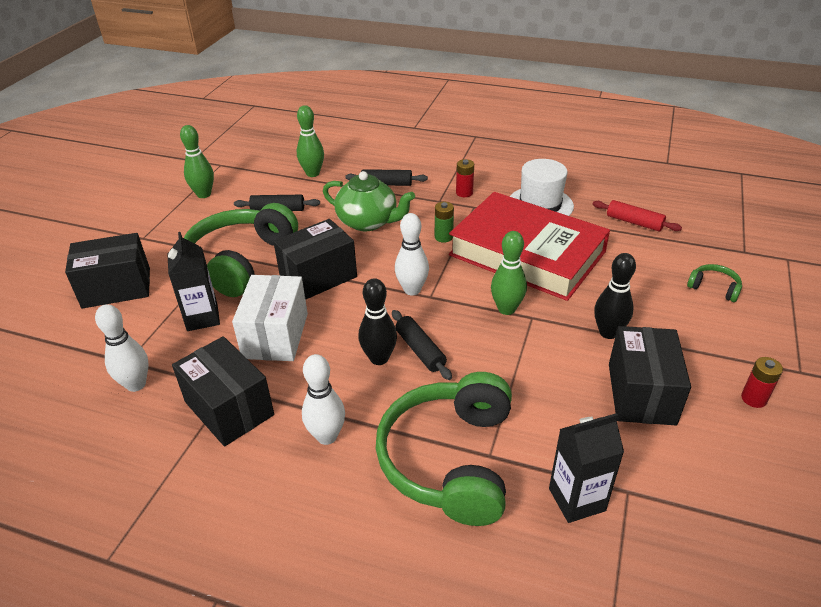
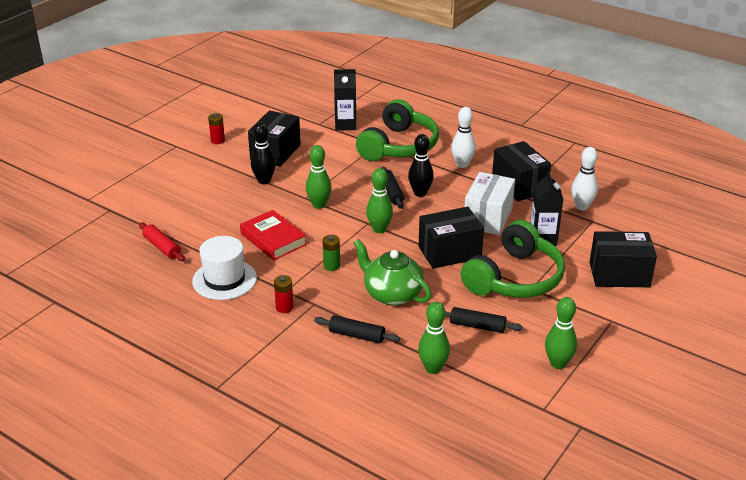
camera: 165 degrees left, 5 degrees down
(412, 290) = (379, 229): white bowling pin -> green bowling pin
(527, 253) = (273, 239): red book -> red book, size x0.53
(714, 288) = (165, 192): green headphones -> none

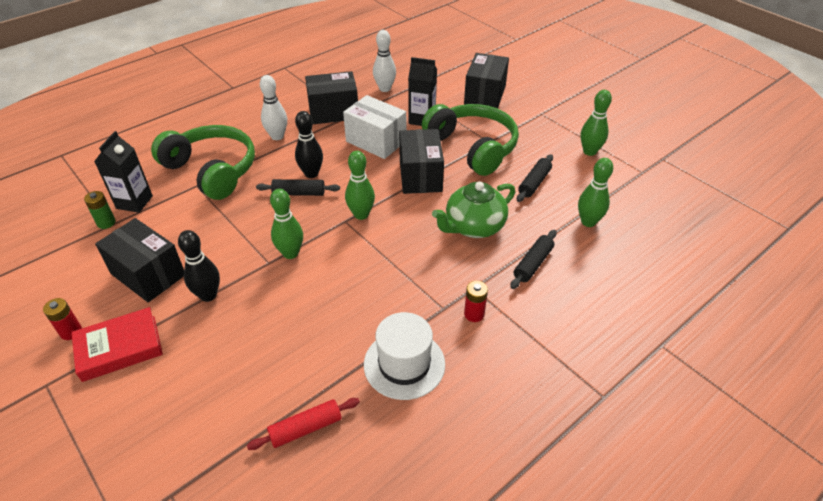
camera: 75 degrees left, 10 degrees up
(273, 239) = (340, 305): red book -> red book (119, 348)
(331, 266) = (411, 262): green battery -> green battery (106, 223)

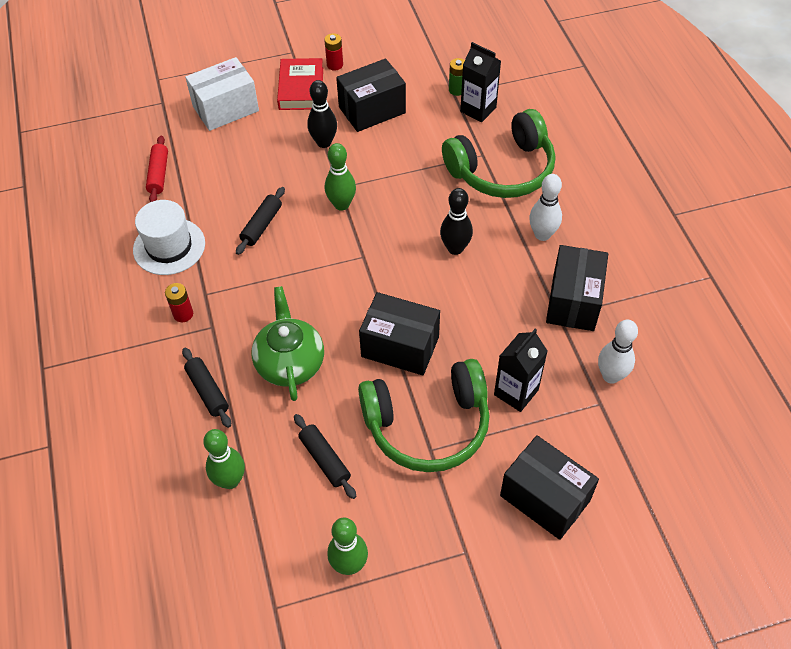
camera: 115 degrees right, 10 degrees up
(299, 193) = (427, 230): black rolling pin -> black rolling pin (262, 225)
(361, 215) = (364, 272): green bowling pin -> none
(376, 141) = (489, 326): white box -> white box (226, 109)

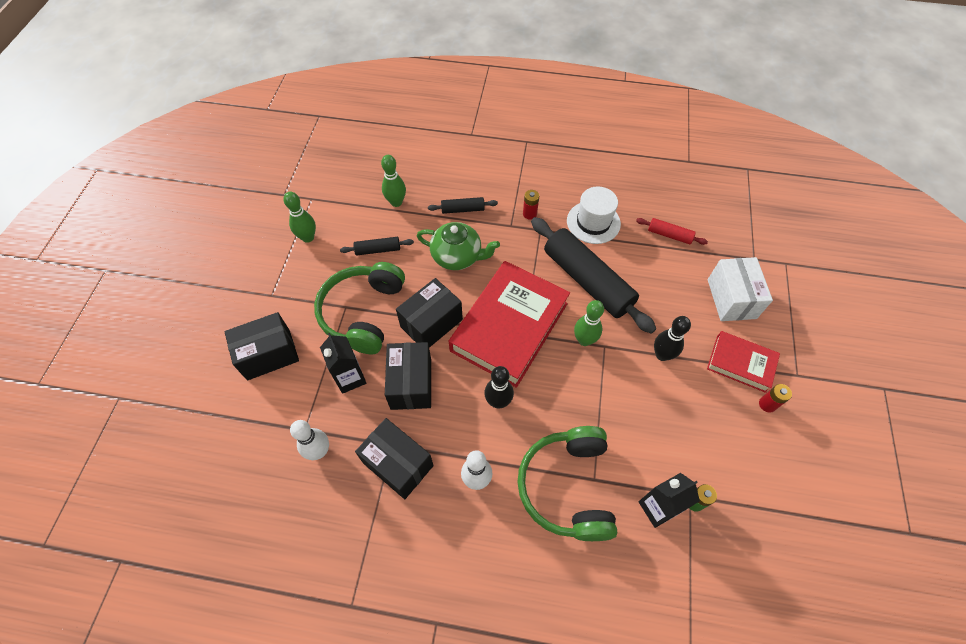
camera: 115 degrees right, 5 degrees up
(262, 225) = (587, 281): black rolling pin -> black rolling pin, size x2.23
(362, 272) = (509, 327): none -> red book
(372, 110) = (691, 410): black box -> black box (411, 383)

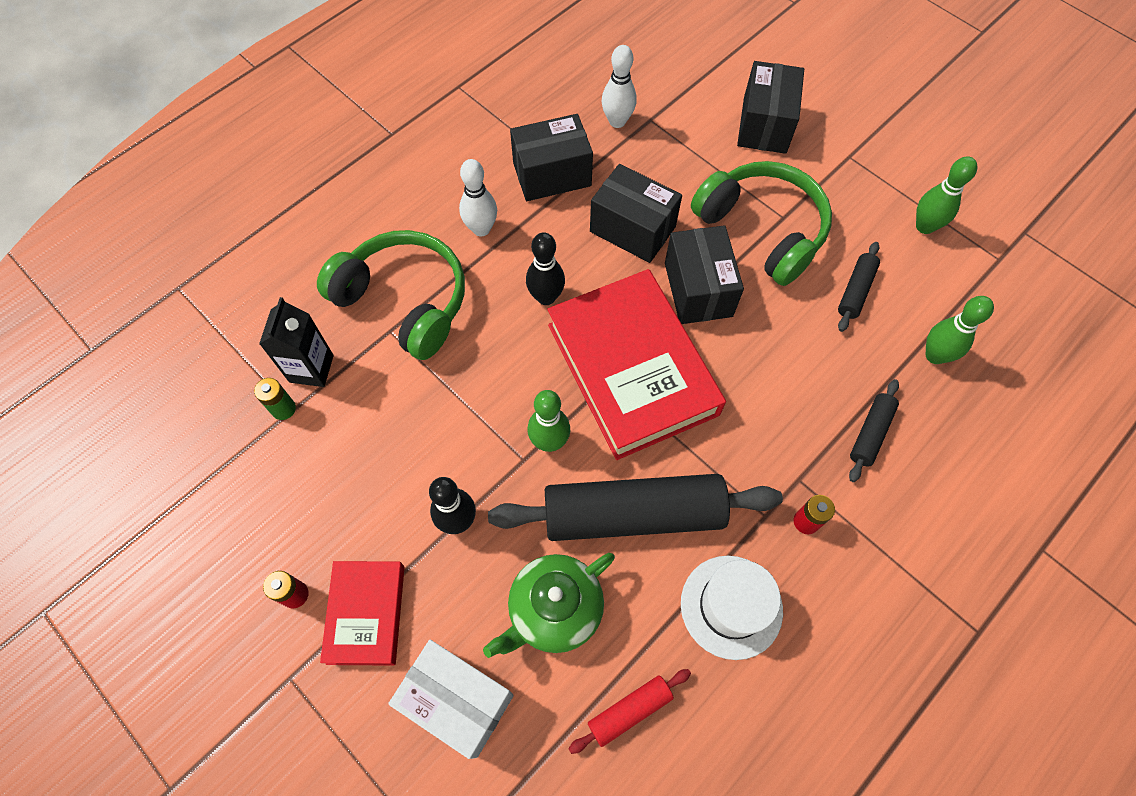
camera: 125 degrees right, 5 degrees up
(350, 378) = (682, 180): black carton -> none
(457, 256) = (784, 376): green teapot -> green teapot (554, 610)
(740, 363) = (366, 614): red book -> red book turned 60 degrees counterclockwise

